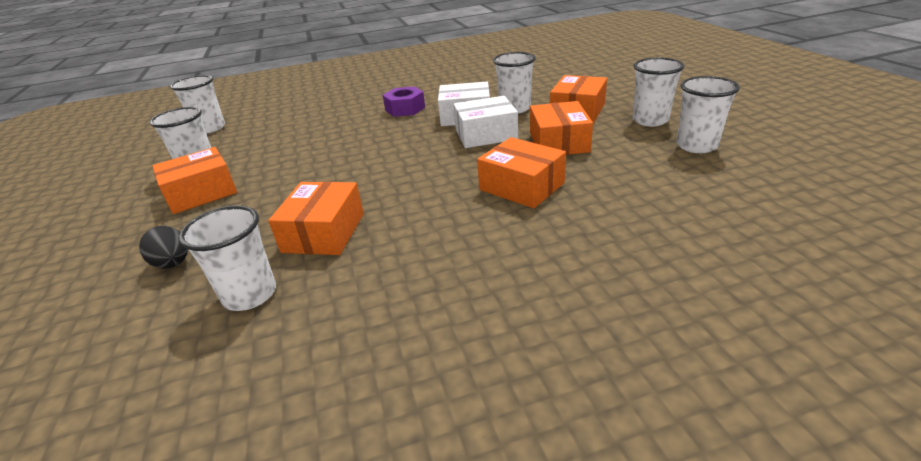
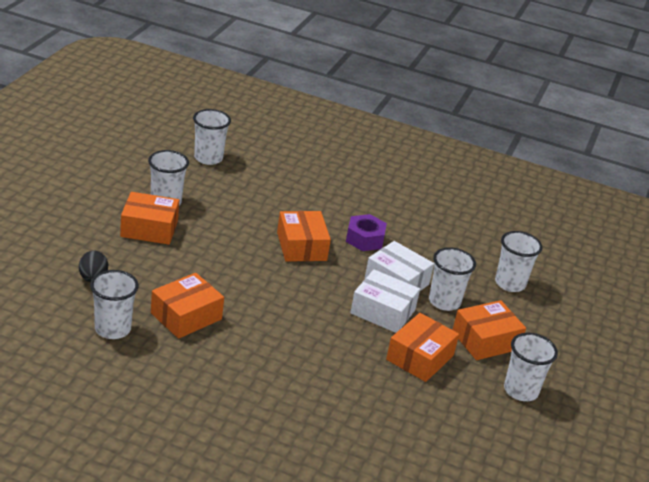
camera: 30 degrees right, 0 degrees up
(521, 186) = (337, 372): orange box -> orange box (301, 246)
(696, 146) = (506, 434): white cup -> white cup (510, 283)

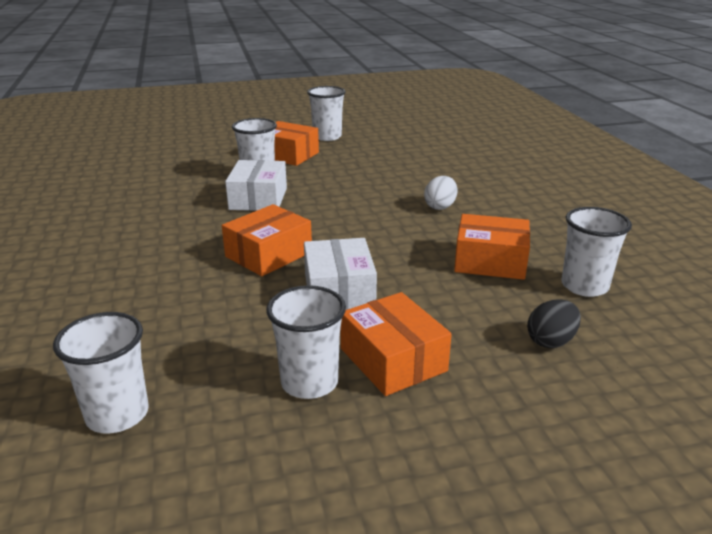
camera: 120 degrees left, 5 degrees down
(287, 351) = (440, 206): none -> white egg
(365, 239) = (202, 231): purple nut -> none
(382, 312) = (315, 191): white box -> white box (339, 290)
(420, 357) = (350, 167): orange box -> none
(510, 283) = (188, 164): white cup -> none

